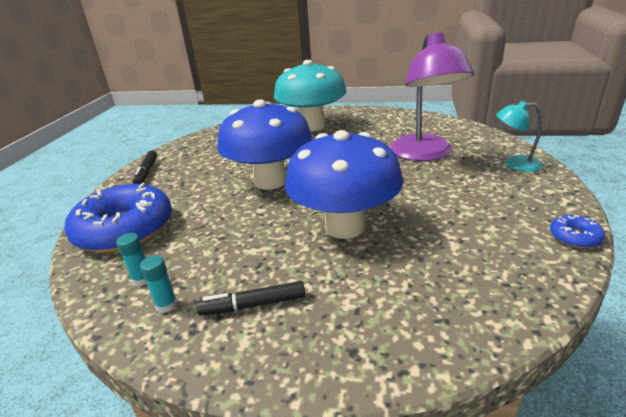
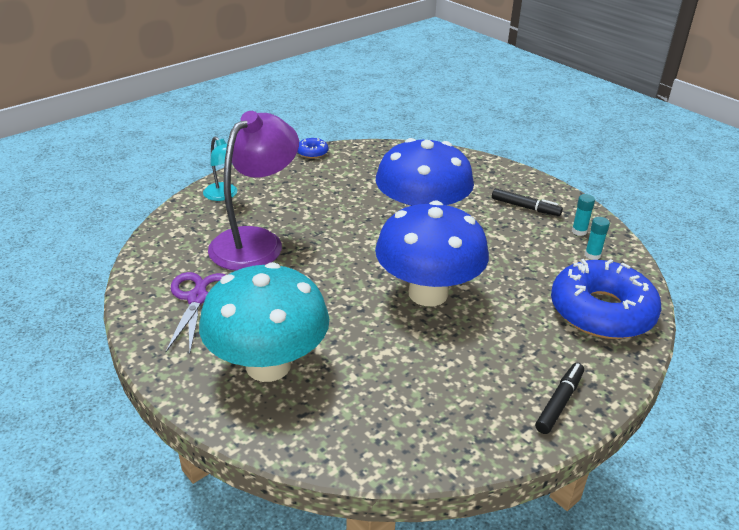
camera: 145 degrees left, 5 degrees up
(391, 126) = (197, 298): none -> purple scissors

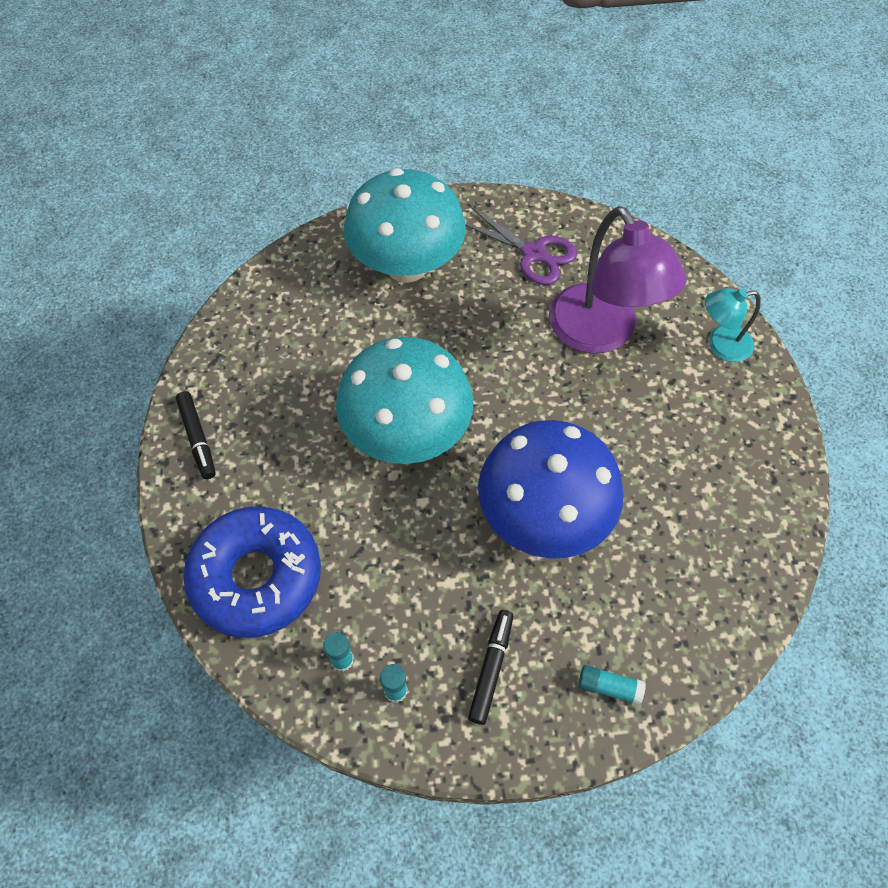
camera: 125 degrees right, 25 degrees up
(312, 152) = (793, 490): blue donut -> none
(428, 293) = (407, 434): blue mushroom -> turquoise mushroom
(486, 173) = (609, 687): none -> turquoise glue stick
(525, 207) = (491, 668): black marker -> black marker turned 135 degrees clockwise

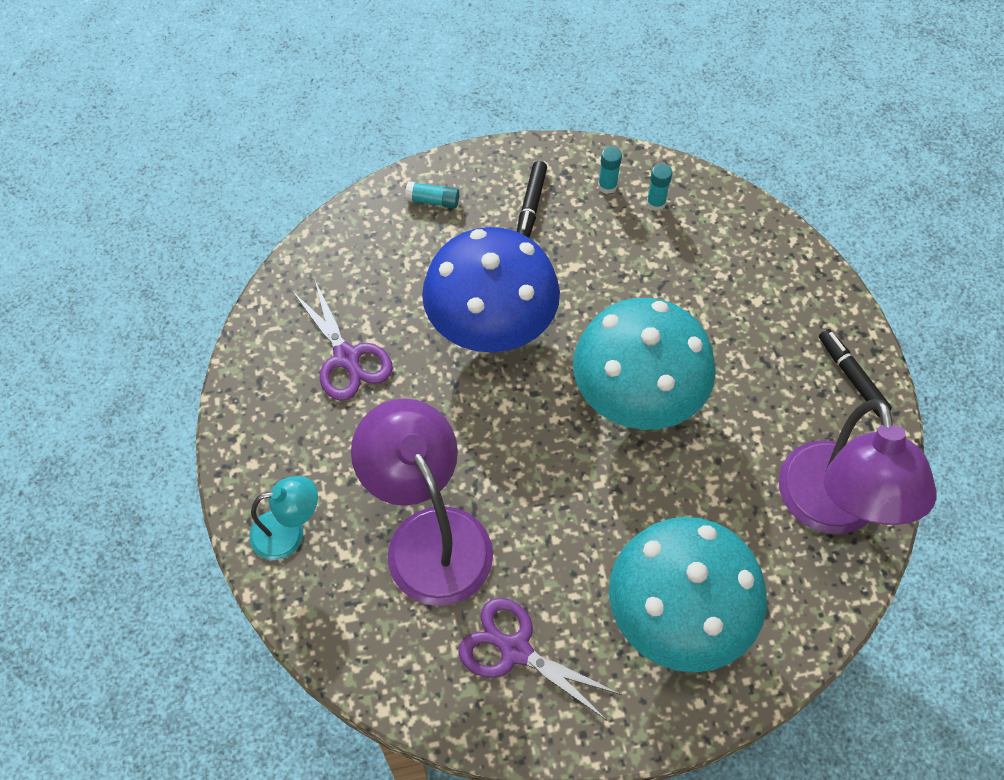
camera: 175 degrees right, 0 degrees up
(256, 577) = (747, 257): blue donut -> none
(259, 328) = (833, 509): none -> purple lamp
(690, 496) = (346, 357): none -> purple scissors

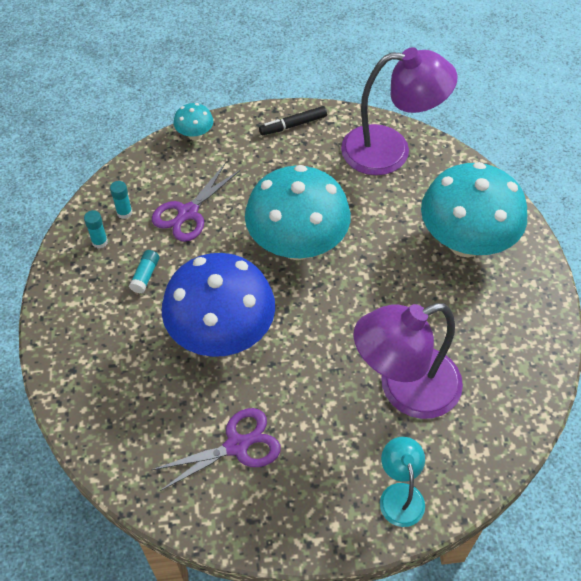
camera: 85 degrees left, 5 degrees down
(433, 201) = (83, 370): turquoise glue stick -> turquoise glue stick (145, 275)
(515, 650) = (493, 338): purple scissors -> purple scissors (188, 213)
(531, 206) = (107, 296): black marker -> none
(803, 260) = (195, 135): none -> turquoise mushroom

